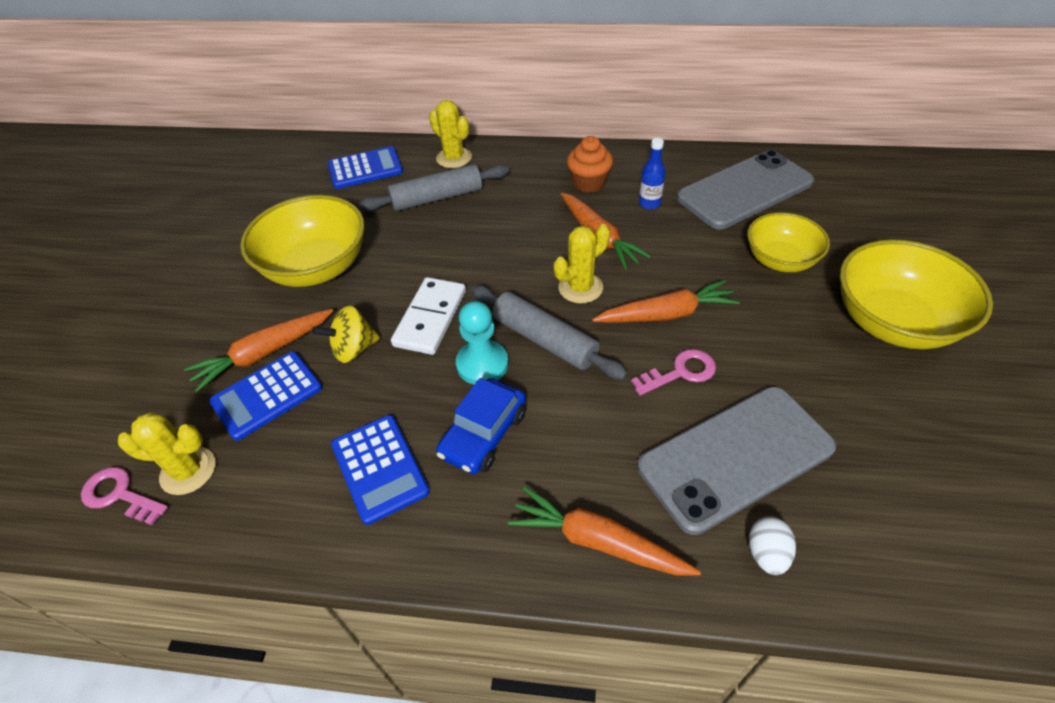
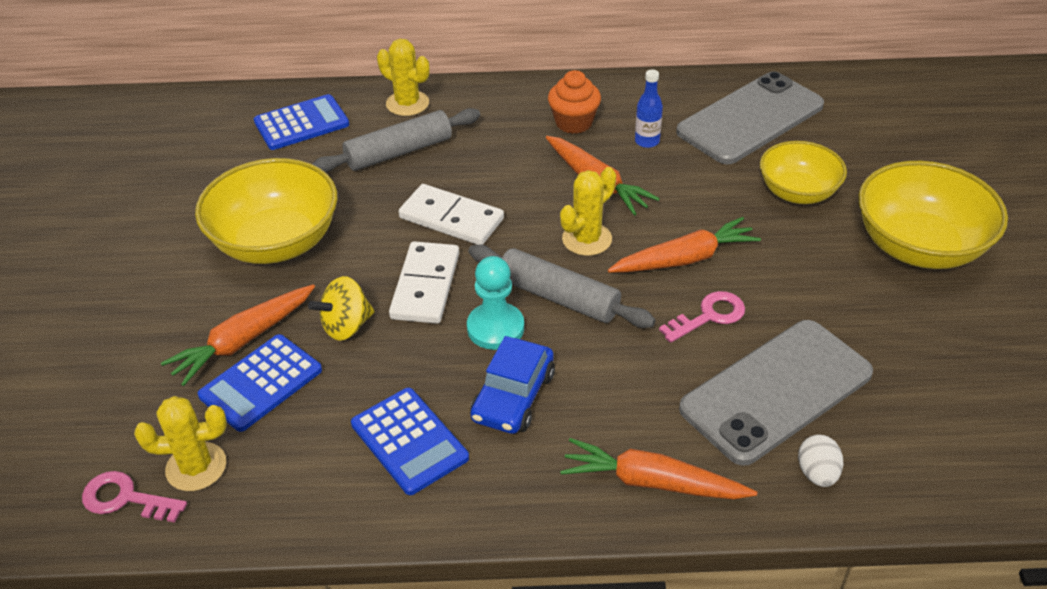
camera: 10 degrees left, 5 degrees down
(467, 259) = (451, 219): none -> white domino

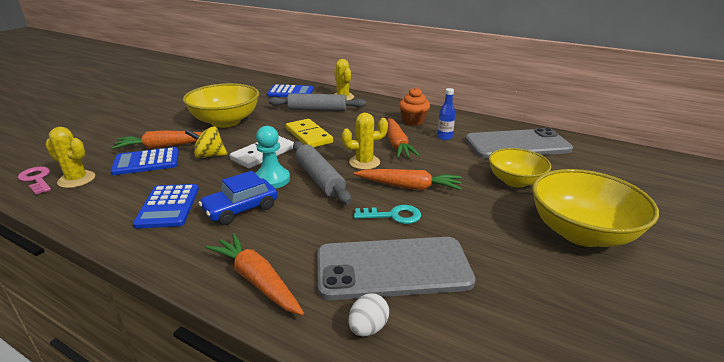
camera: 30 degrees right, 15 degrees down
(451, 219) = (308, 136): white domino -> yellow domino
(709, 316) = (393, 216): pink key -> turquoise key

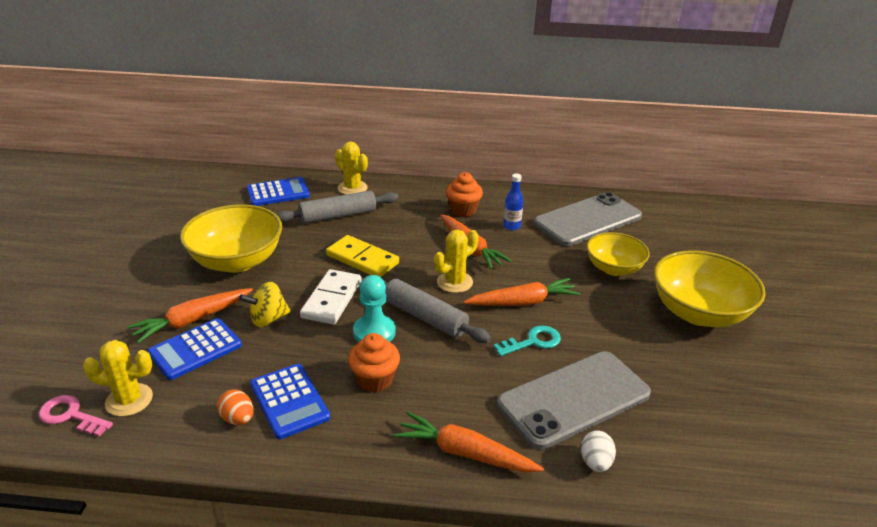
camera: 25 degrees left, 5 degrees up
(124, 208) = (238, 419): none -> orange egg
(240, 209) = (374, 379): blue car -> orange cupcake

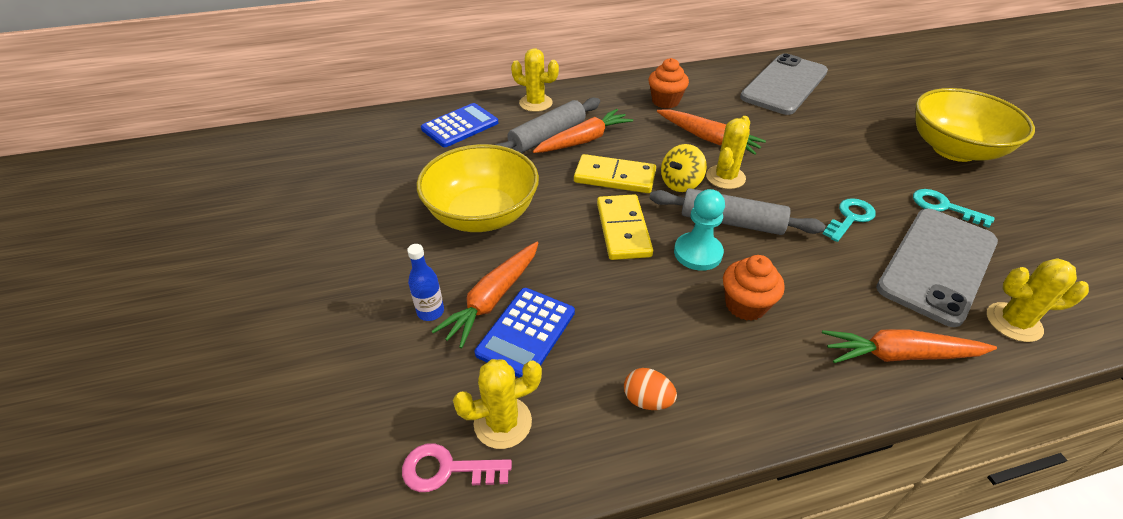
camera: 20 degrees left, 10 degrees up
(268, 319) = (576, 272): yellow spinning top -> yellow spinning top (680, 183)
(289, 401) = (683, 359): blue calculator -> none
(332, 299) = (623, 229): white domino -> yellow domino
(511, 226) = (724, 107): blue bottle -> blue bottle (430, 312)
(522, 302) = (804, 181): orange carrot -> orange carrot (583, 140)
(595, 462) = (1013, 322): white egg -> yellow cactus
(613, 268) = (849, 126): yellow bowl -> none
(632, 356) = (944, 207): none -> turquoise key

